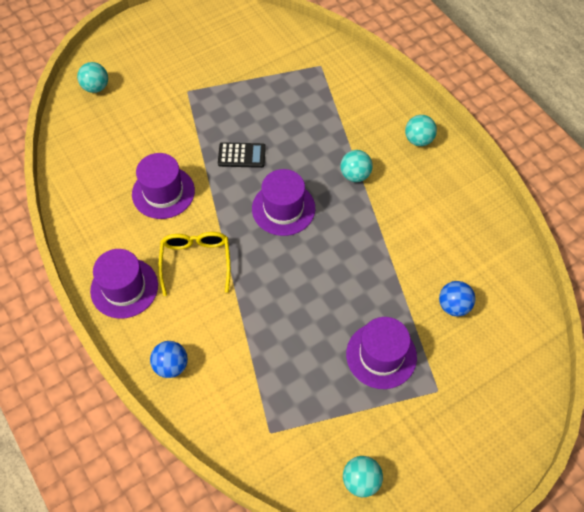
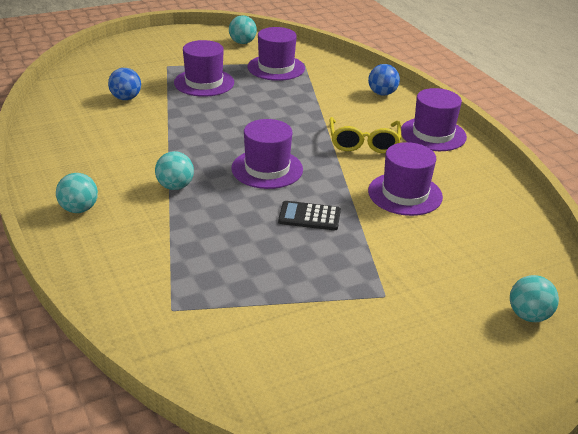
camera: 175 degrees left, 25 degrees down
(303, 410) = (276, 68): none -> purple hat

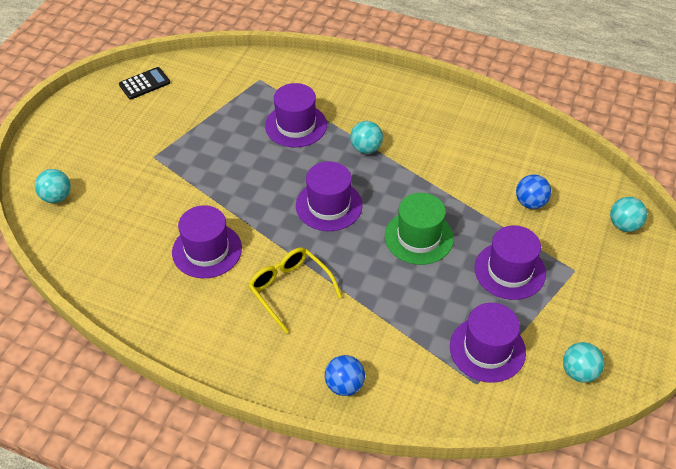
camera: 140 degrees right, 15 degrees up
(79, 209) = (393, 97): turquoise ball -> turquoise ball (624, 225)
(231, 121) = (419, 237): none -> green hat
(309, 216) = (253, 183): black calculator -> black calculator (144, 84)
(433, 134) = (242, 348): purple hat -> purple hat (296, 125)

